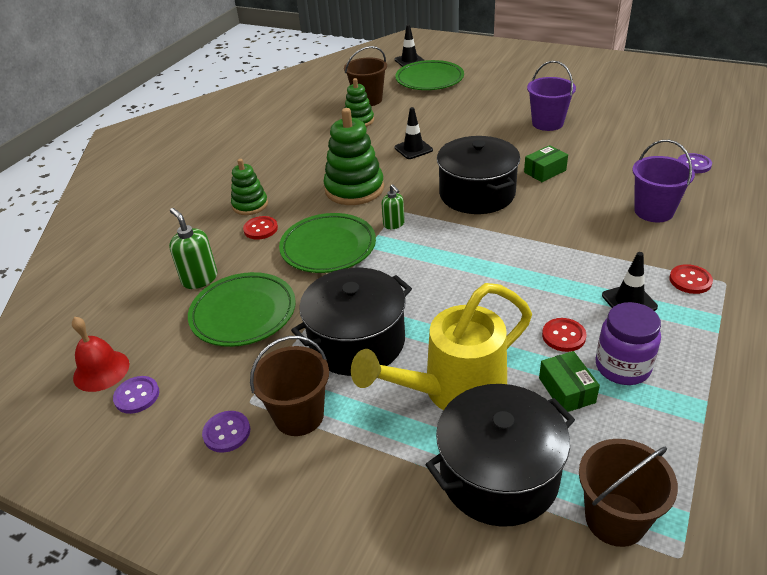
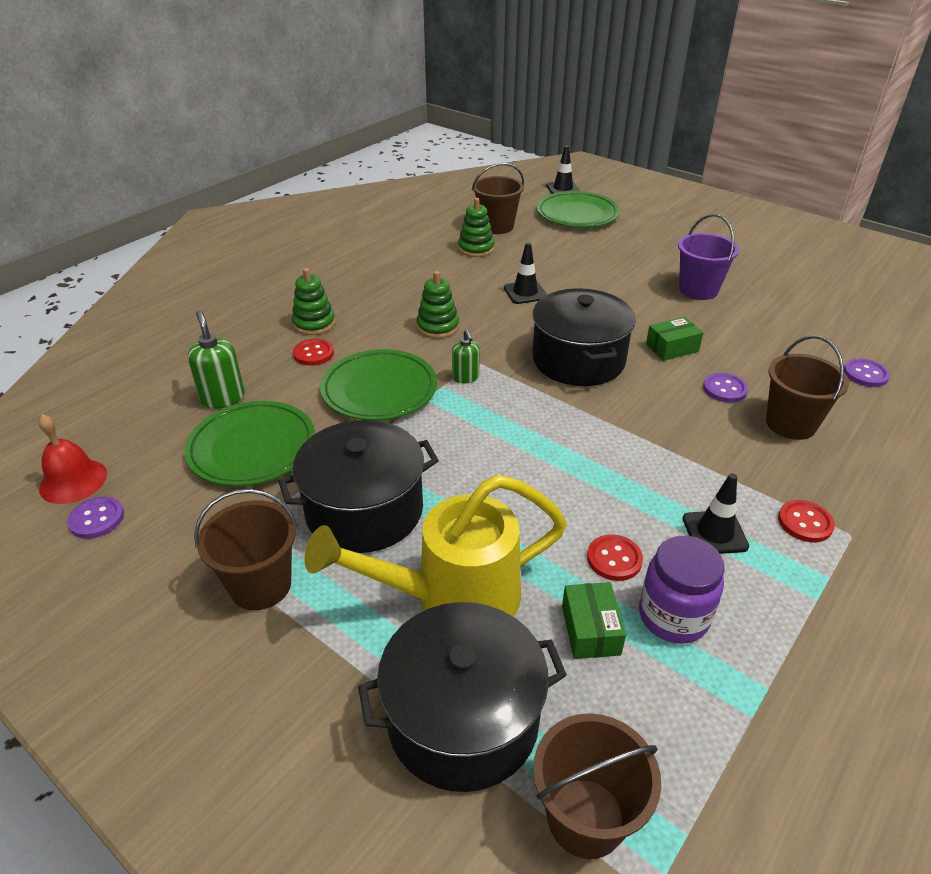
camera: 10 degrees right, 0 degrees up
(227, 432) = (172, 586): purple button -> purple button (724, 389)
(354, 189) = (438, 327): green stacking toy -> green stacking toy, size x0.59
(653, 211) = (790, 424): purple bucket -> brown bucket

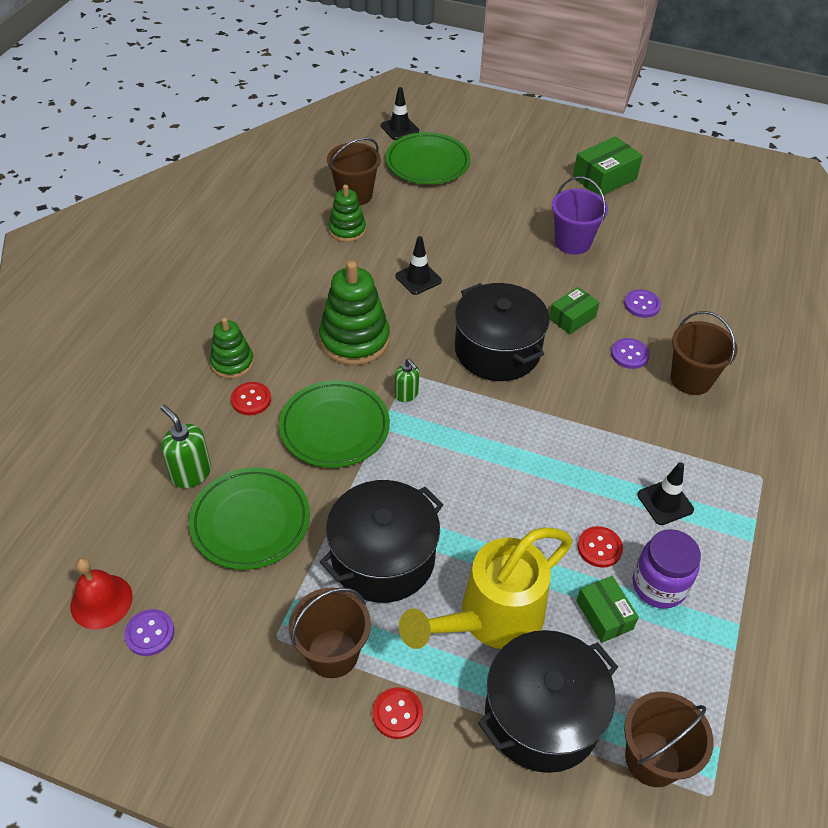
camera: 20 degrees left, 10 degrees up
(438, 327) = (354, 340): green stacking toy -> green stacking toy, size x1.68
(753, 248) = (604, 178): none -> green box
(805, 522) = (727, 475): red button -> red button (397, 714)
(865, 374) = (734, 312): purple button -> purple button (642, 305)

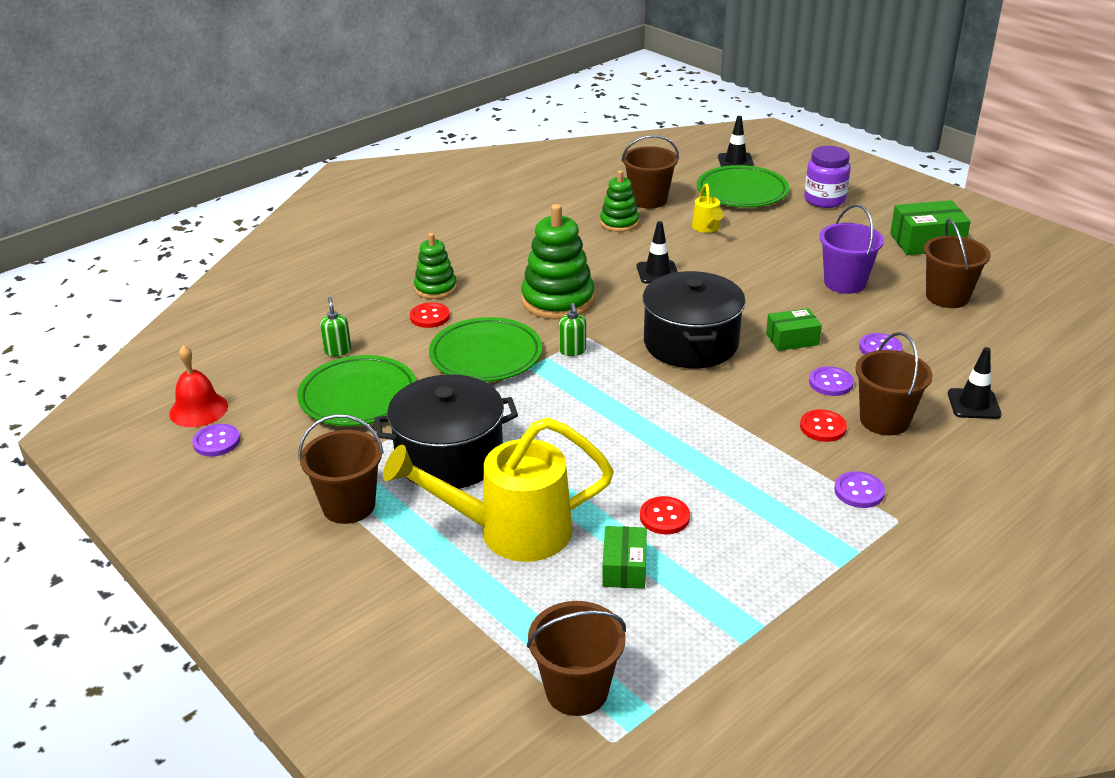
camera: 30 degrees right, 15 degrees down
(191, 473) = (337, 350): green soap dispenser -> green soap dispenser, size x0.65
(397, 714) = (367, 566): red button -> red button (823, 427)
(426, 214) = (707, 228): none -> yellow watering can
(542, 715) = (496, 617): black pot -> none
(655, 233) = (947, 297): none -> brown bucket
(658, 585) = (702, 565): purple jar -> purple jar (824, 200)
(665, 502) = (767, 505): black traffic cone -> black traffic cone (973, 404)
(718, 459) = (859, 491): none -> purple button

